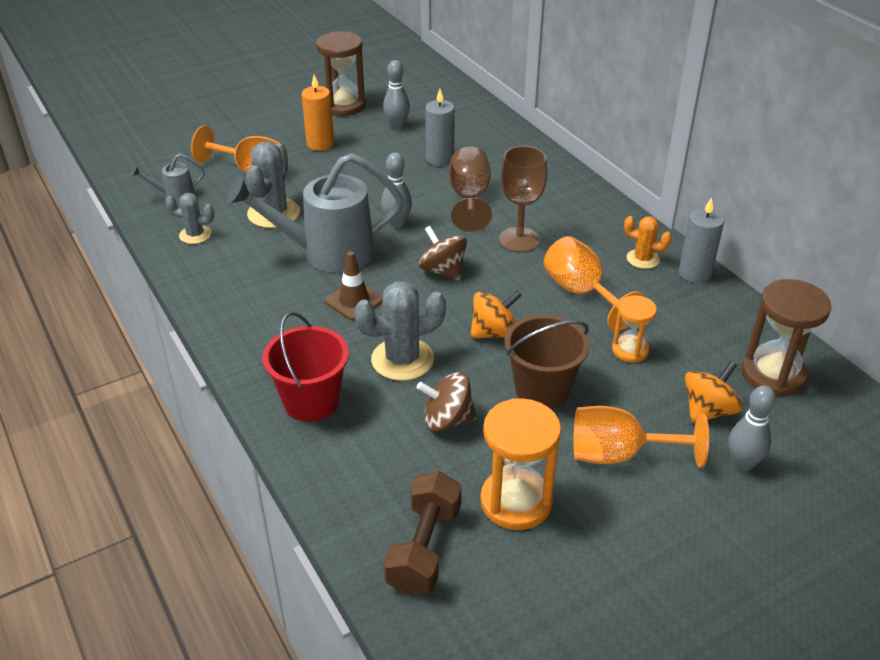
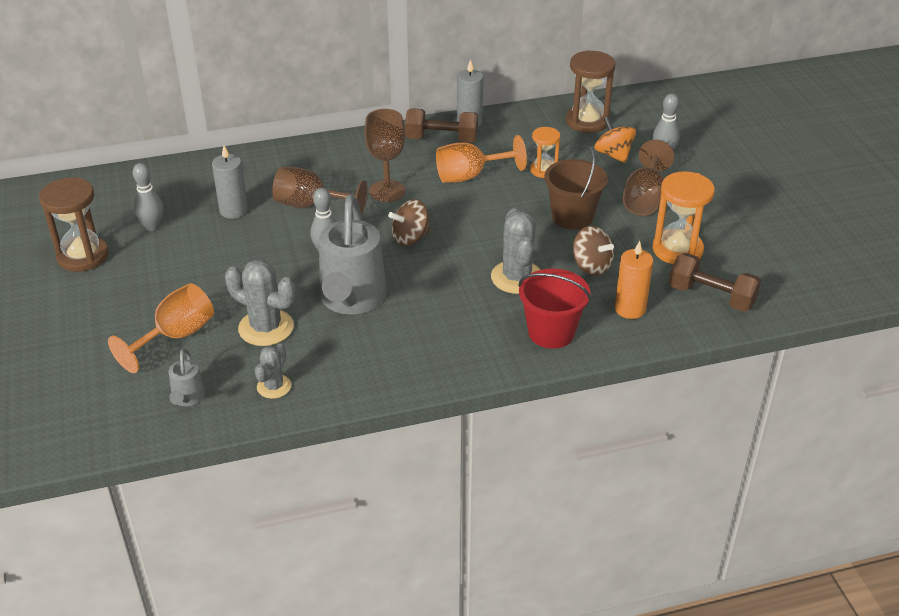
camera: 75 degrees left, 0 degrees up
(320, 144) = (152, 282): orange candle -> orange candle (630, 309)
(354, 301) = (430, 293): brown traffic cone -> none
(447, 420) = (591, 266): brown spinning top -> brown spinning top turned 60 degrees counterclockwise
(494, 333) = (501, 226): orange spinning top -> none
(619, 454) = (644, 199): orange goblet -> brown goblet
(643, 259) = (441, 139): orange cactus -> brown dumbbell

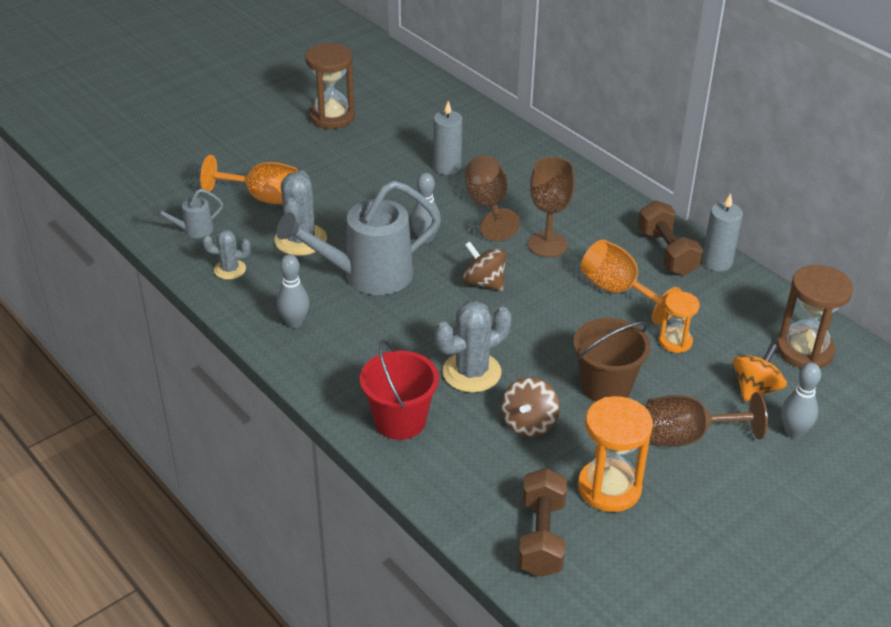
camera: 65 degrees right, 0 degrees up
(152, 226) = (393, 135): grey bowling pin -> grey bowling pin (294, 322)
(630, 309) = (475, 472): orange candle -> none

